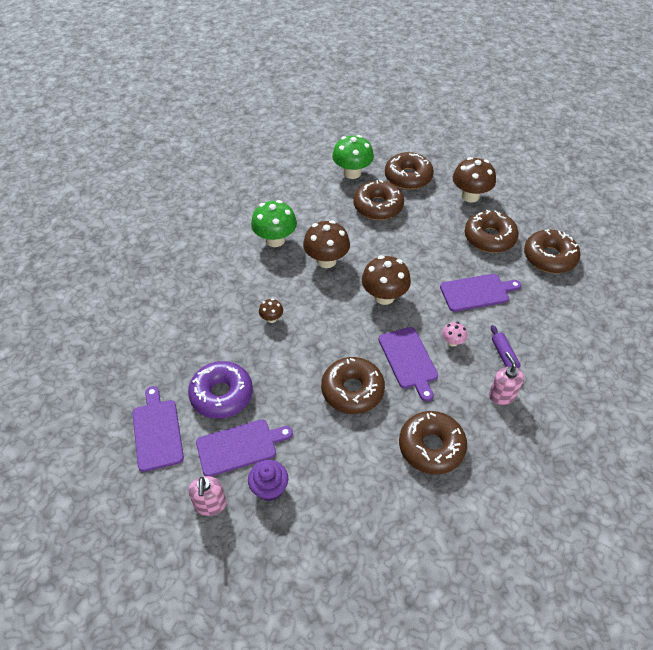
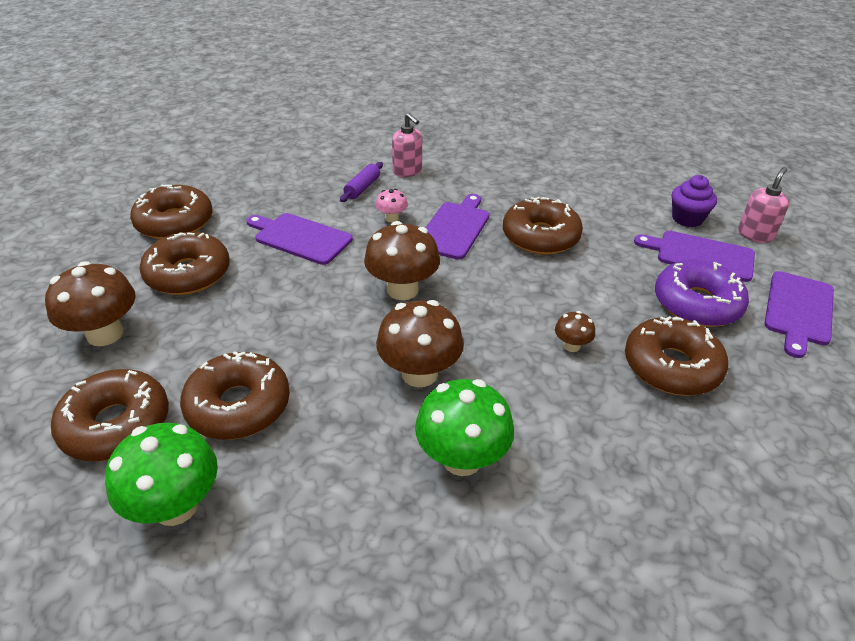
camera: 140 degrees left, 10 degrees down
(431, 447) = (511, 176): brown donut -> brown donut (671, 366)
(502, 395) = (407, 171): pink soap dispenser -> pink soap dispenser turned 60 degrees counterclockwise

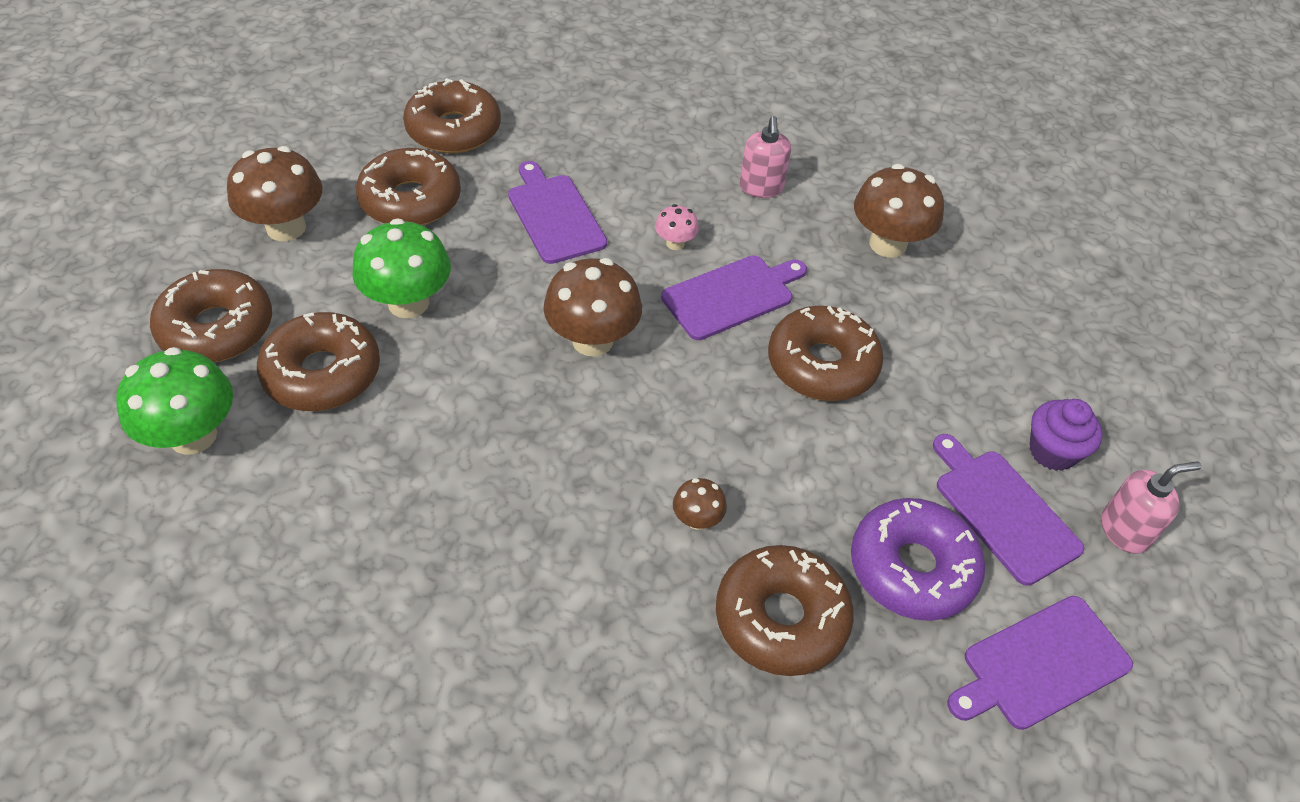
camera: 35 degrees right, 10 degrees up
(362, 188) = (684, 184): purple rolling pin -> none
(419, 373) = (509, 446): brown mushroom -> brown mushroom (887, 244)
(462, 458) = (453, 560): green mushroom -> green mushroom (408, 303)

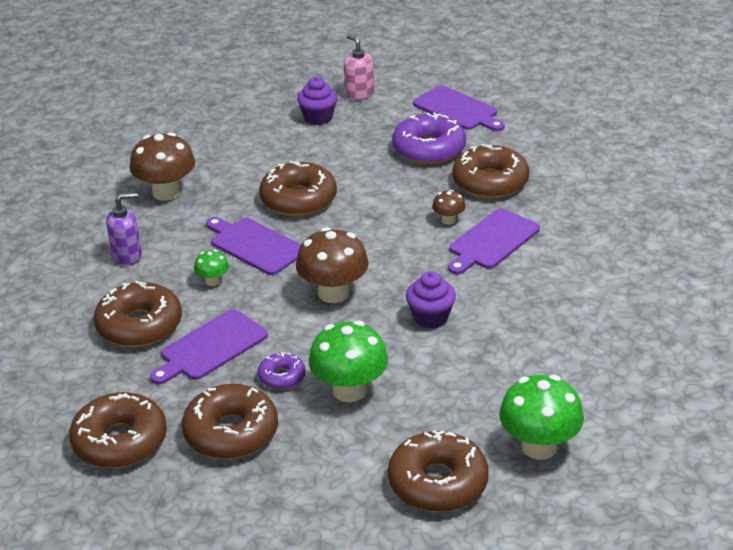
camera: 105 degrees left, 15 degrees down
(286, 227) = (304, 495): brown mushroom -> none
(322, 373) = (443, 407): brown donut -> brown donut (139, 325)
(469, 256) = (282, 377): none -> purple donut
(487, 418) = (430, 318): none -> purple cupcake
(675, 243) = (213, 281): pink mushroom -> green mushroom
(761, 188) = (127, 256): pink soap dispenser -> purple soap dispenser
(1002, 511) = (371, 128): purple cutting board -> purple cutting board (492, 241)

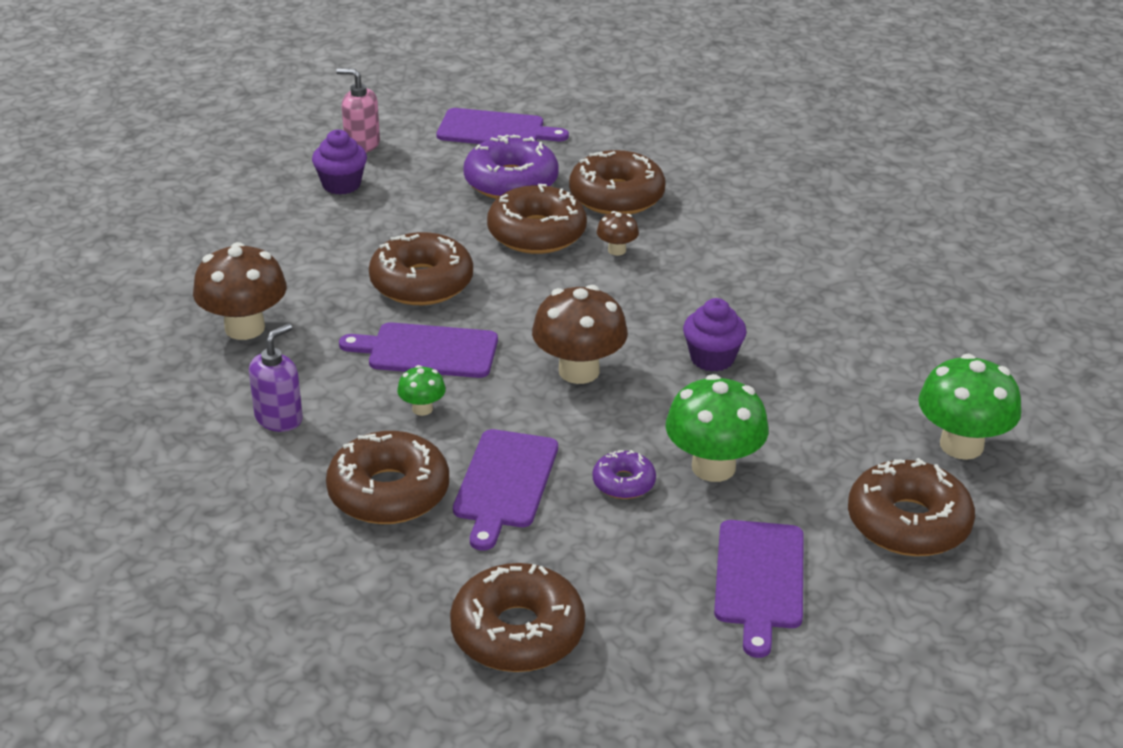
camera: 35 degrees left, 0 degrees up
(231, 433) = (636, 566): brown donut -> brown donut (536, 233)
(492, 241) = (687, 257): purple cutting board -> purple cutting board (759, 579)

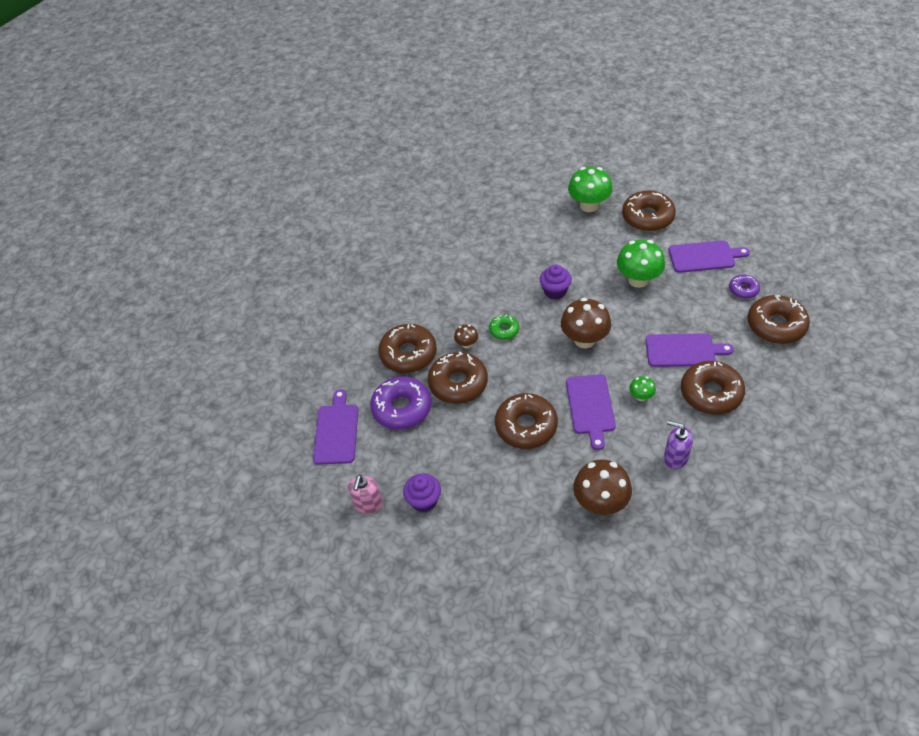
camera: 95 degrees left, 15 degrees up
(623, 483) = (663, 308): purple donut -> purple donut (743, 290)
(634, 290) = (504, 330): none -> green donut

